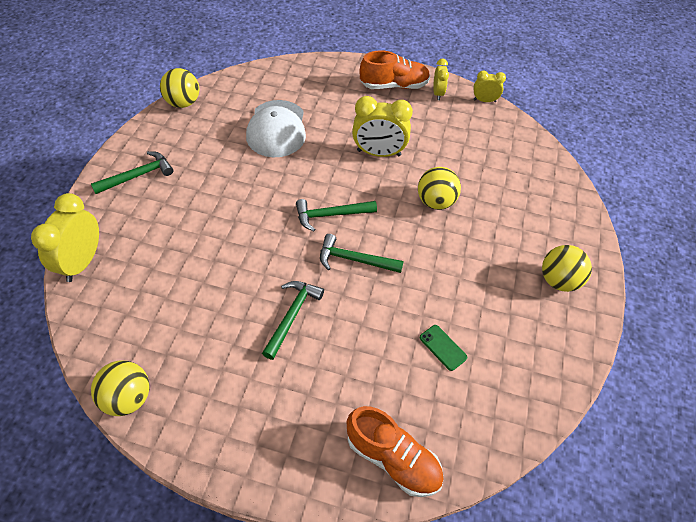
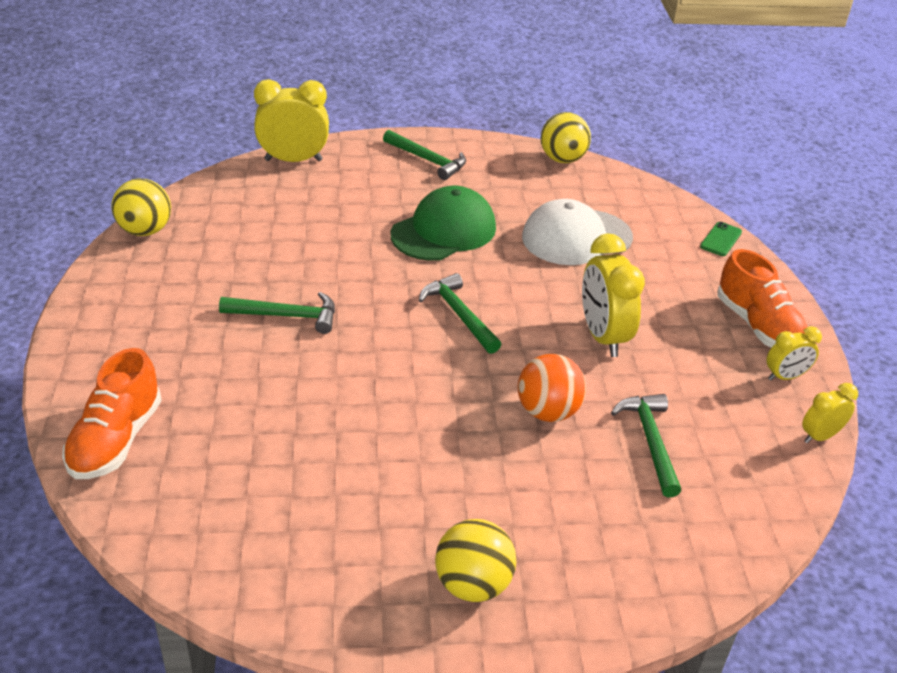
camera: 70 degrees right, 15 degrees down
(234, 194) = (444, 231): none -> green cap
(354, 259) = (396, 350): green hammer -> green hammer (650, 441)
(435, 202) = (547, 412): yellow ball -> orange ball
(443, 347) = (291, 460): green phone -> green phone (721, 239)
(484, 100) = (819, 436): yellow clock -> yellow clock turned 105 degrees counterclockwise

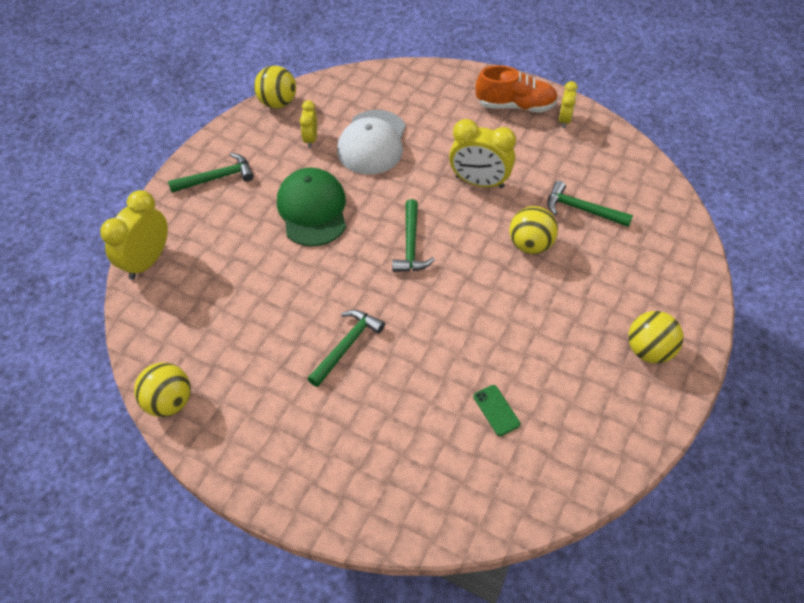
camera: 55 degrees left, 15 degrees up
(116, 439) = (419, 505): orange shoe -> none
(459, 314) = (410, 245): green hammer -> green hammer turned 90 degrees counterclockwise
(547, 412) = (530, 245): orange ball -> yellow ball
(721, 239) = (425, 74): green phone -> green phone (496, 410)
(819, 436) = (618, 134): yellow clock -> yellow clock (311, 139)

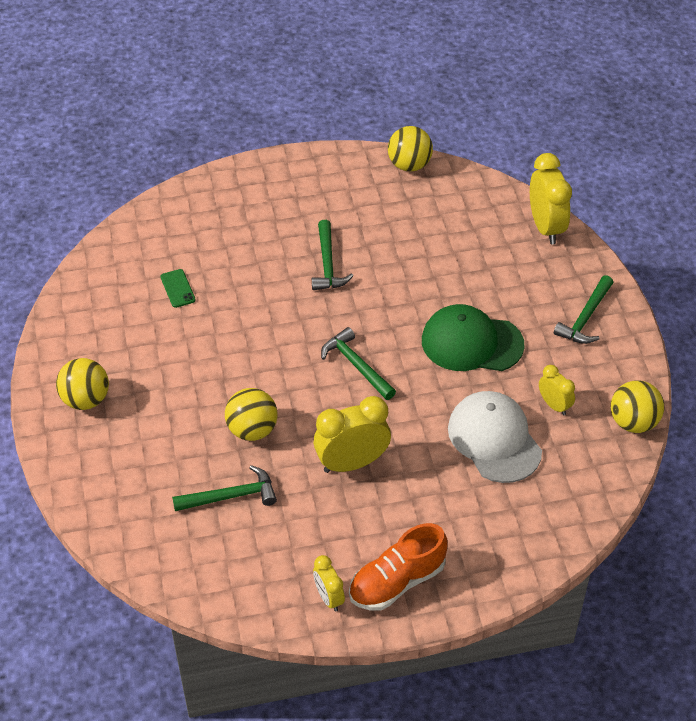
camera: 140 degrees right, 5 degrees down
(312, 209) = (471, 343): green cap -> green cap turned 150 degrees clockwise
(496, 410) = (177, 288): green phone -> green phone turned 45 degrees clockwise

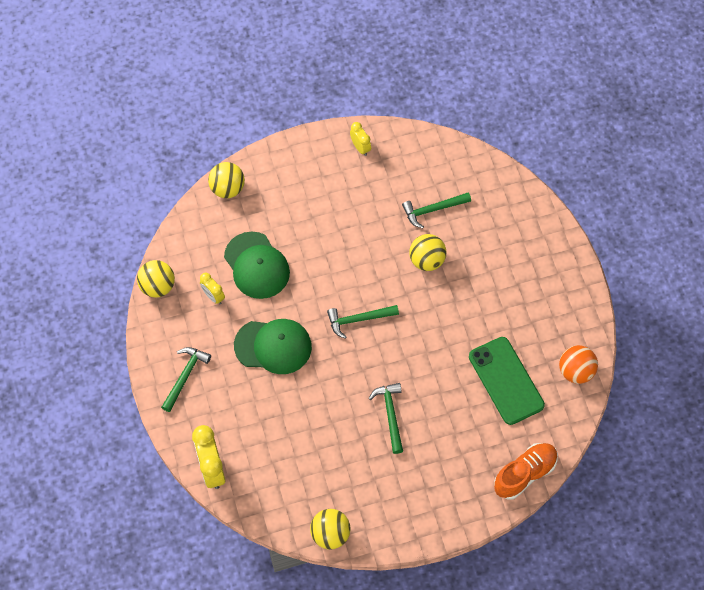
camera: 175 degrees right, 15 degrees up
(86, 399) = (550, 276): yellow ball -> yellow ball (227, 188)
(87, 292) = (576, 371): none -> orange ball
(177, 288) = (506, 380): green phone -> green phone, size x2.33
(352, 463) = (354, 240): yellow clock -> none
(356, 365) = (358, 319): green hammer -> green hammer turned 120 degrees clockwise
(397, 582) = (318, 160): orange shoe -> orange shoe (524, 474)
(494, 439) = (256, 265): white cap -> green cap

